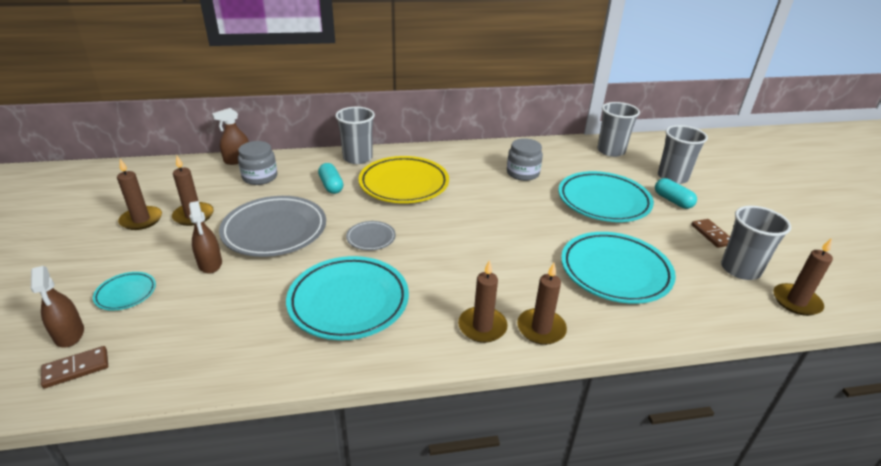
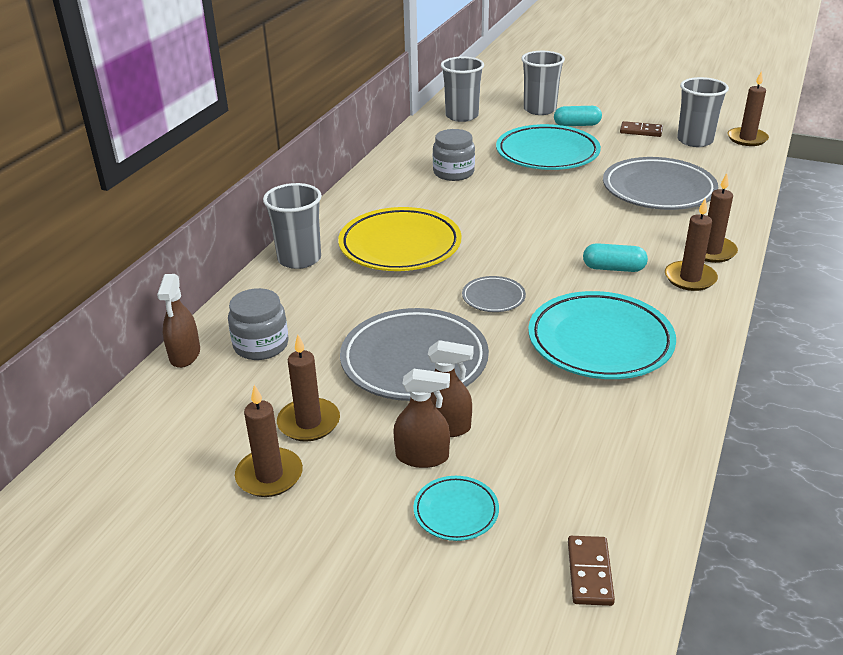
camera: 55 degrees left, 0 degrees up
(69, 334) = (512, 575): brown spray bottle -> brown spray bottle (422, 456)
(331, 185) = (348, 295): turquoise capsule -> turquoise capsule (613, 268)
(615, 271) = (658, 190): turquoise plate -> grey plate

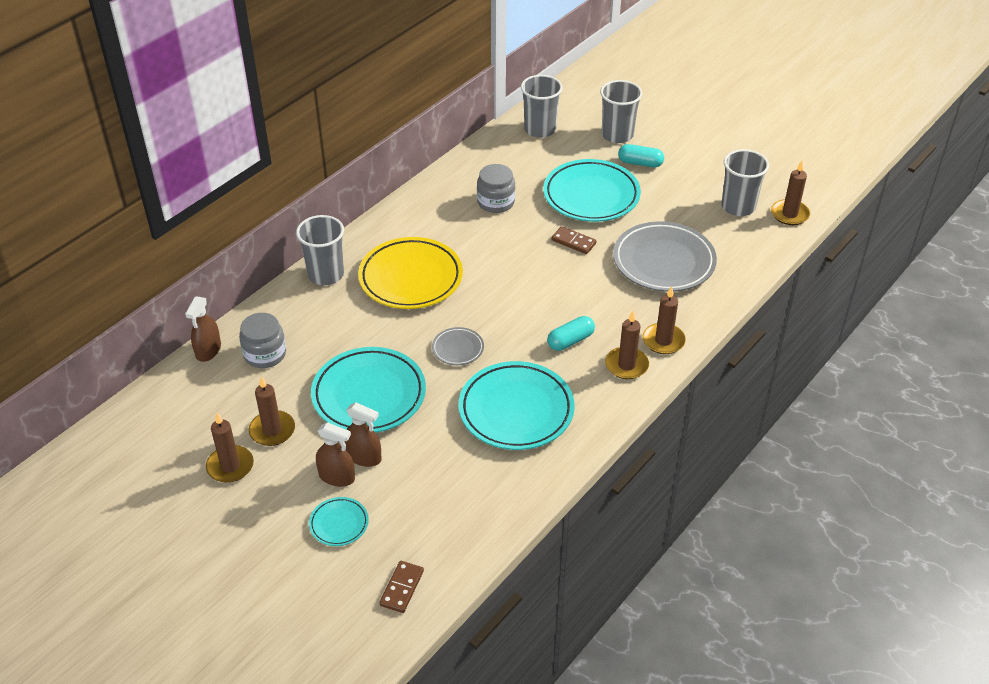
camera: 15 degrees right, 10 degrees up
(414, 361) = (369, 395): grey plate -> turquoise plate
(613, 268) = (570, 340): turquoise capsule -> turquoise capsule turned 60 degrees counterclockwise
(641, 131) = (695, 183): brown domino -> brown domino (573, 242)

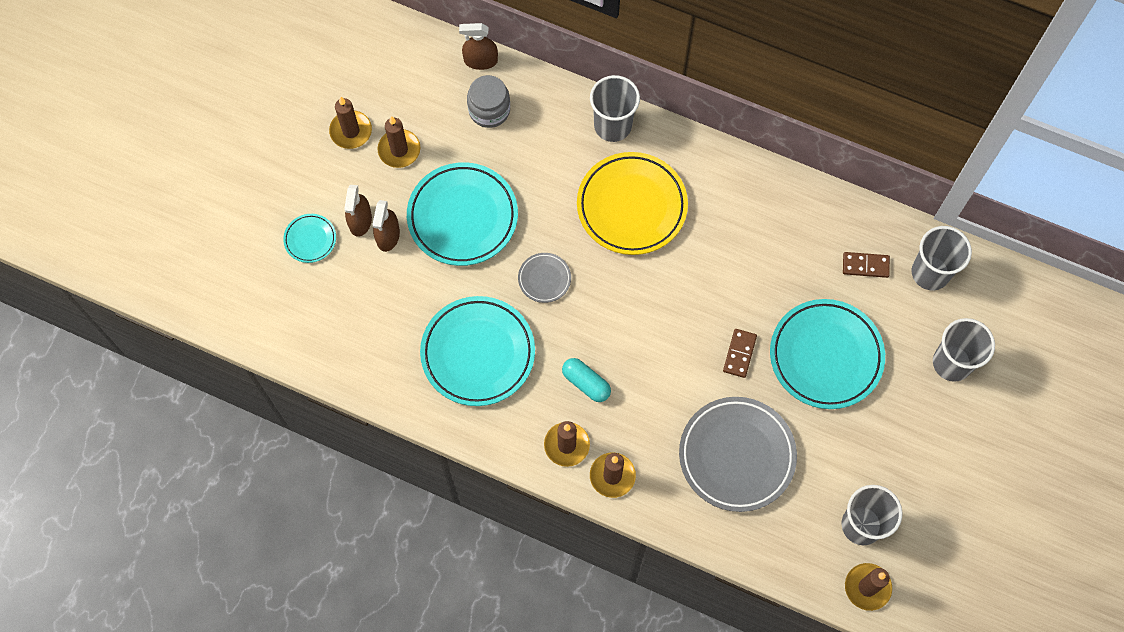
camera: 75 degrees right, 25 degrees up
(402, 588) = (256, 310): brown domino -> brown domino (865, 266)
(496, 202) = (779, 257): grey jar -> none
(640, 163) = (905, 399): turquoise capsule -> none

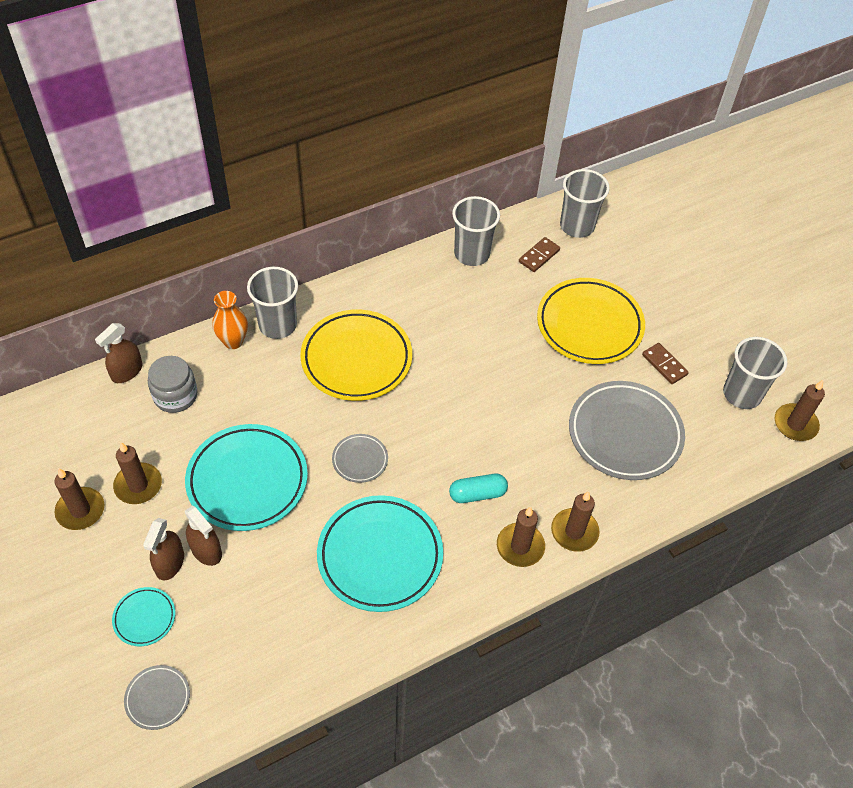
camera: 55 degrees left, 15 degrees down
(265, 295) = (158, 698): none -> grey plate
(360, 221) = (170, 563): brown spray bottle -> brown spray bottle turned 60 degrees clockwise
(570, 108) = (233, 341): none -> orange vase
(739, 354) = (542, 375): brown domino -> brown domino (664, 365)
(826, 356) = (589, 325): turquoise plate -> yellow plate
(952, 363) = (655, 259): grey cup -> grey cup (472, 254)

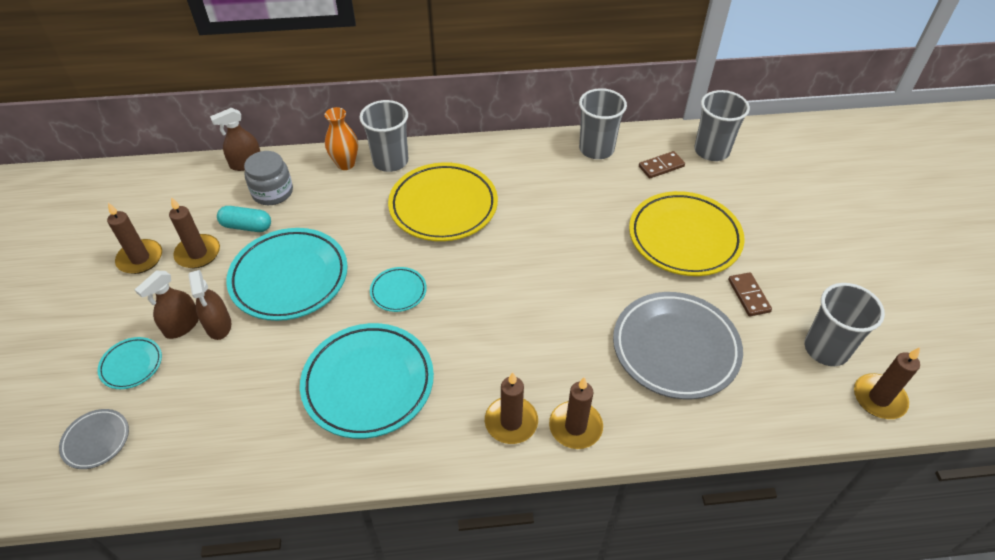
camera: 25 degrees right, 5 degrees down
(360, 460) = (398, 291): grey plate -> turquoise plate
(477, 494) = (493, 357): turquoise capsule -> turquoise capsule (247, 226)

